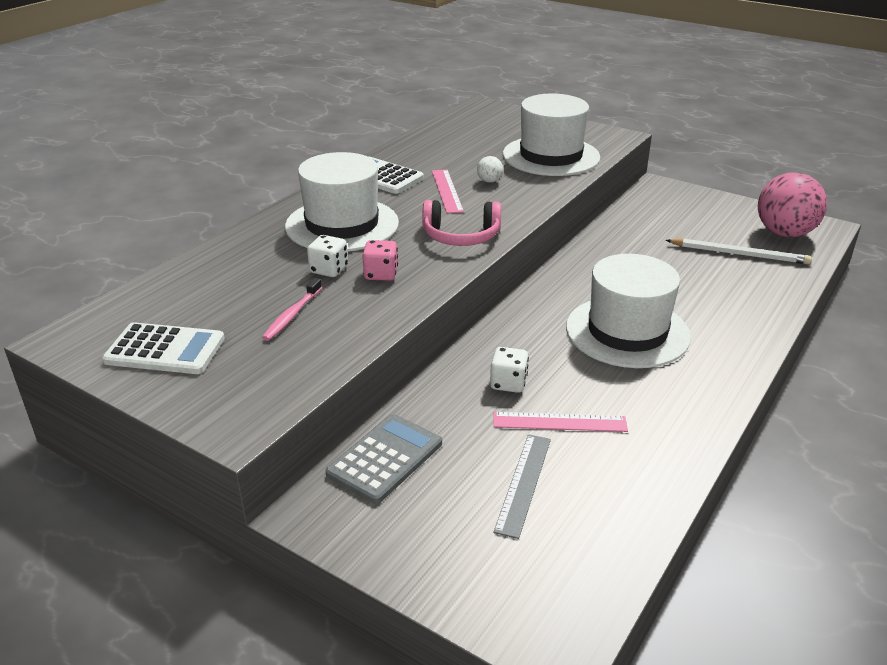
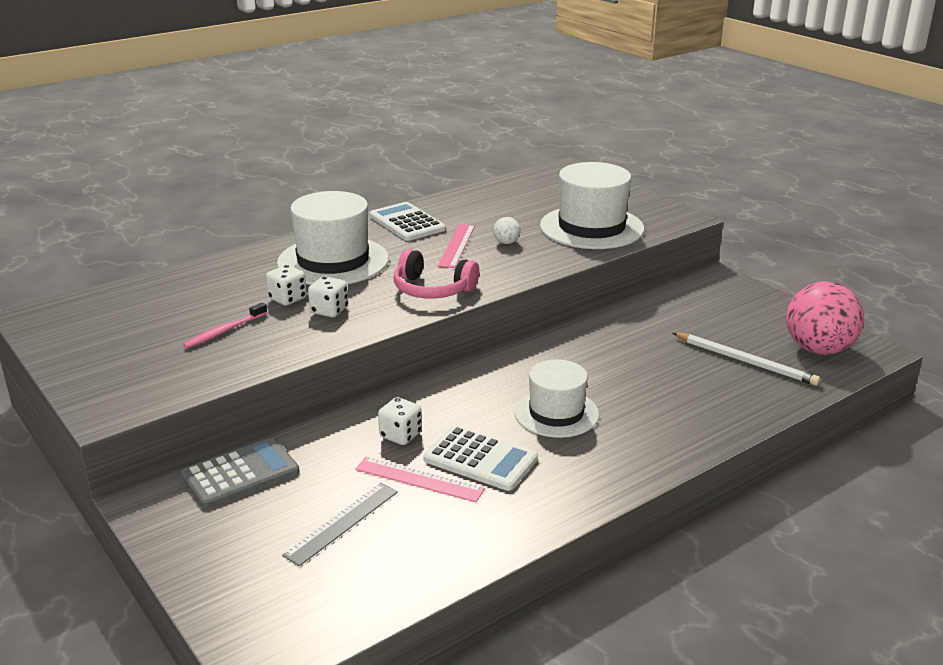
camera: 20 degrees right, 5 degrees down
(165, 350) = (102, 340): white calculator -> white calculator (480, 459)
(381, 274) = (329, 311): pink dice -> white dice
(627, 332) = (556, 413): white hat -> white hat, size x0.65

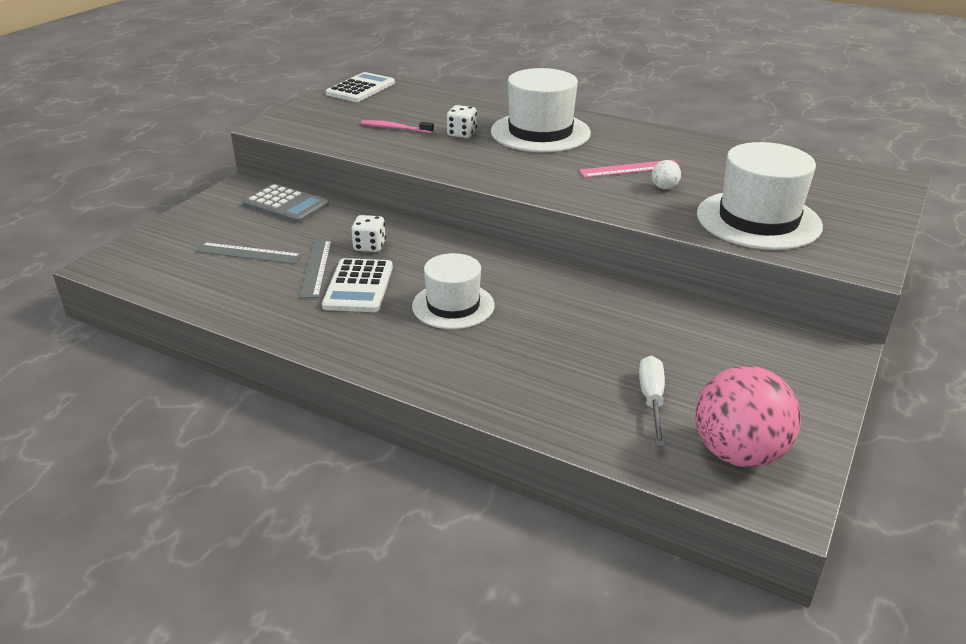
camera: 65 degrees right, 5 degrees up
(329, 311) = (457, 151): white dice -> none
(407, 223) = (647, 140): white calculator -> white calculator (361, 88)
(419, 479) = (316, 268): pink ruler -> grey ruler
(432, 289) = (533, 178): pink headphones -> none
(745, 361) = (652, 400): white pencil -> white screwdriver

